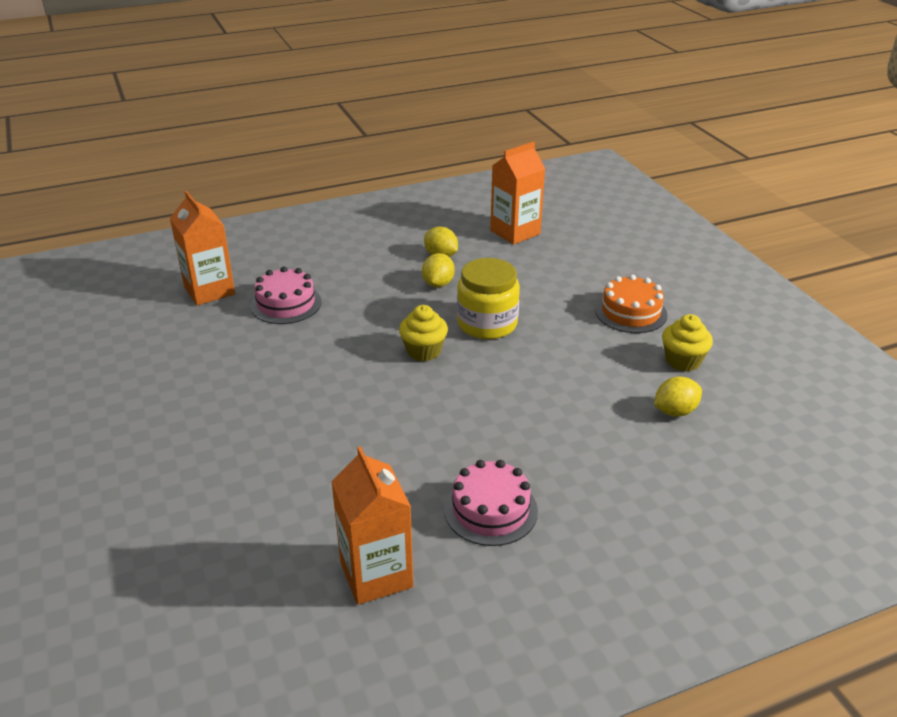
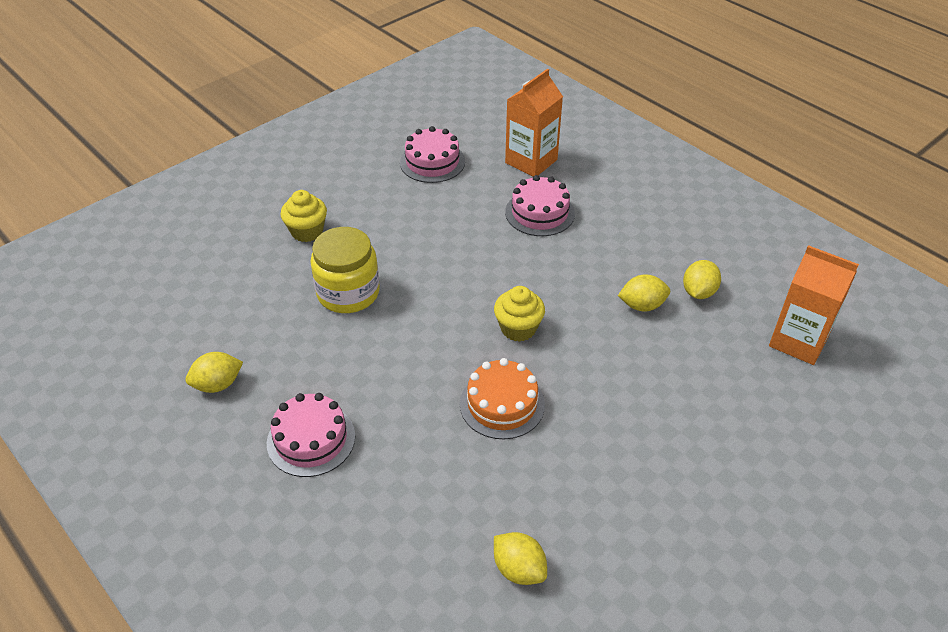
camera: 70 degrees right, 10 degrees up
(149, 349) = (432, 162): none -> pink cake
(376, 574) = (218, 384): orange carton -> yellow lemon
(487, 324) = (592, 364): yellow jar -> yellow jar (348, 293)
(630, 312) = (696, 492): orange cake -> orange cake (502, 404)
(682, 361) = (622, 564): yellow cupcake -> yellow cupcake (307, 231)

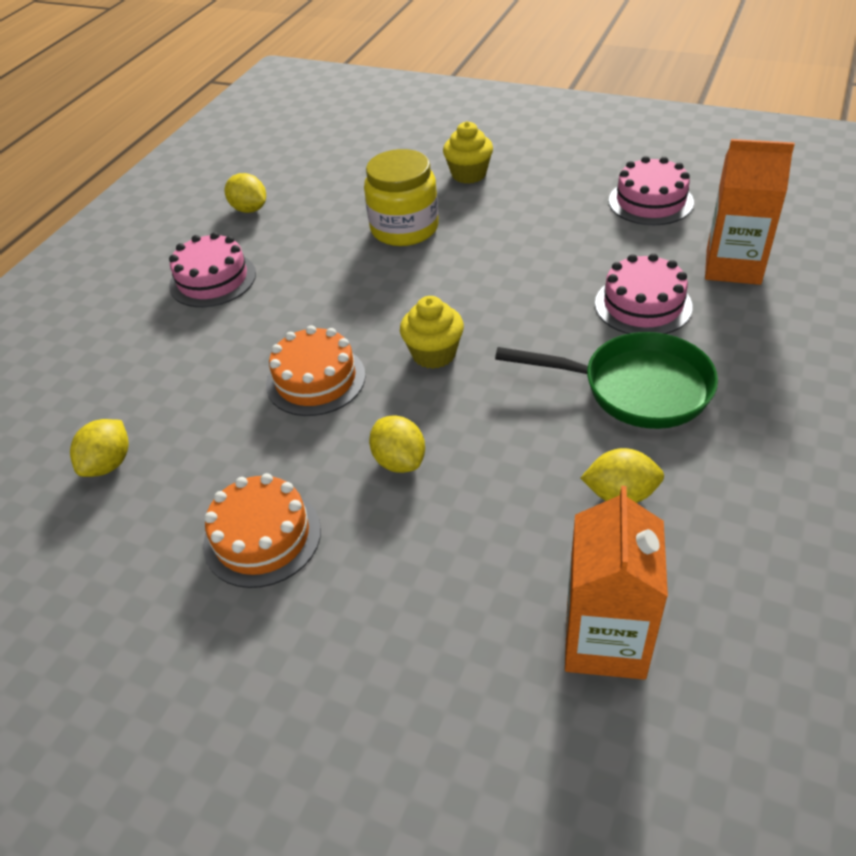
camera: 70 degrees right, 0 degrees up
(615, 249) = (636, 388): none -> green pan
(642, 305) = (549, 444): yellow lemon -> yellow lemon (399, 461)
(651, 480) = (262, 537): none -> orange cake

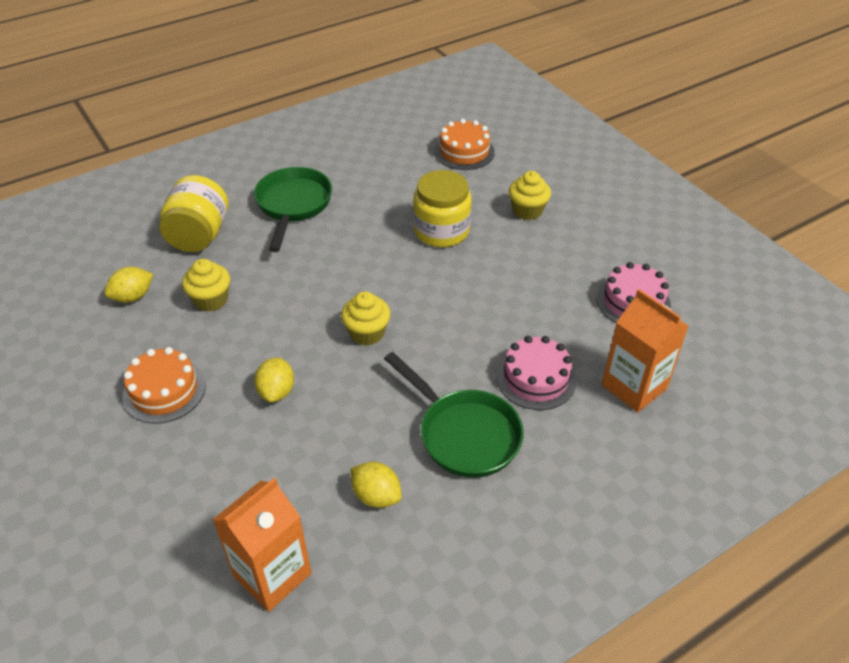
camera: 30 degrees right, 0 degrees up
(128, 361) = (199, 236): none -> yellow jar
(213, 279) = (293, 205): pink cake -> green pan
(216, 415) = (211, 300): none -> yellow cupcake
(249, 209) = (361, 164): yellow lemon -> none
(315, 380) = (284, 309): orange cake -> orange cake (464, 152)

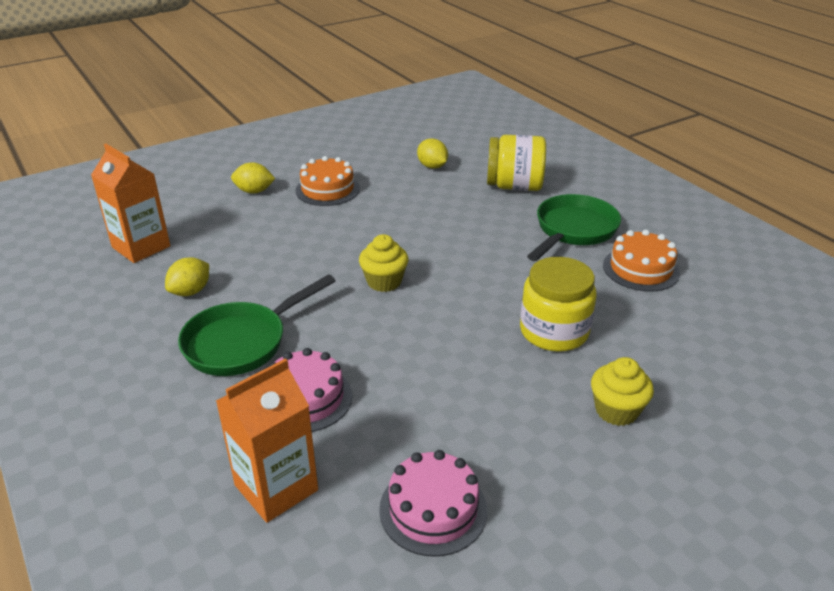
camera: 90 degrees right, 10 degrees down
(211, 300) = (429, 199): yellow cupcake -> none
(277, 391) = (317, 237): yellow lemon -> yellow lemon (254, 191)
(293, 205) = (573, 230): green pan -> green pan turned 60 degrees counterclockwise
(464, 152) = (733, 354): orange cake -> orange cake (640, 269)

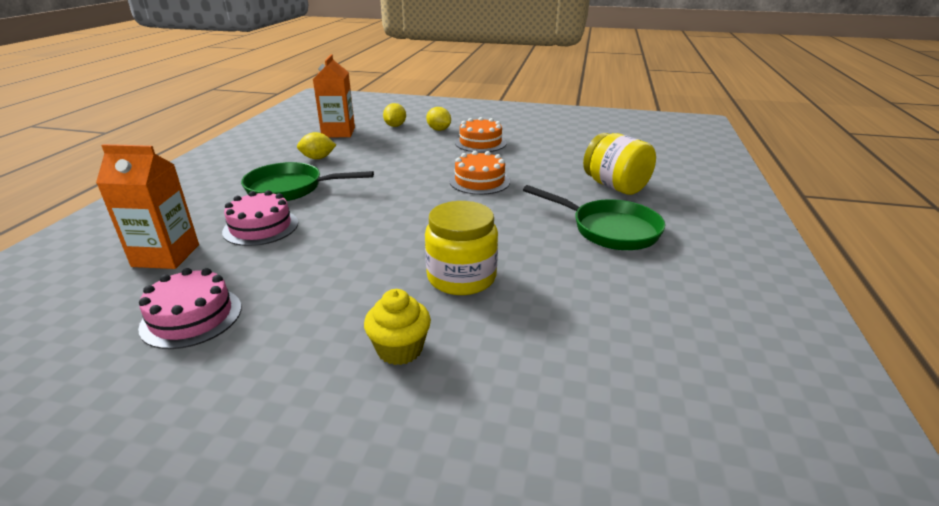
camera: 45 degrees right, 5 degrees down
(384, 282) = (415, 197): yellow cupcake -> none
(432, 166) = (574, 155): yellow lemon -> yellow lemon (395, 126)
(573, 230) = (609, 229): green pan -> green pan turned 45 degrees clockwise
(640, 269) = (619, 279): orange cake -> orange cake (479, 181)

